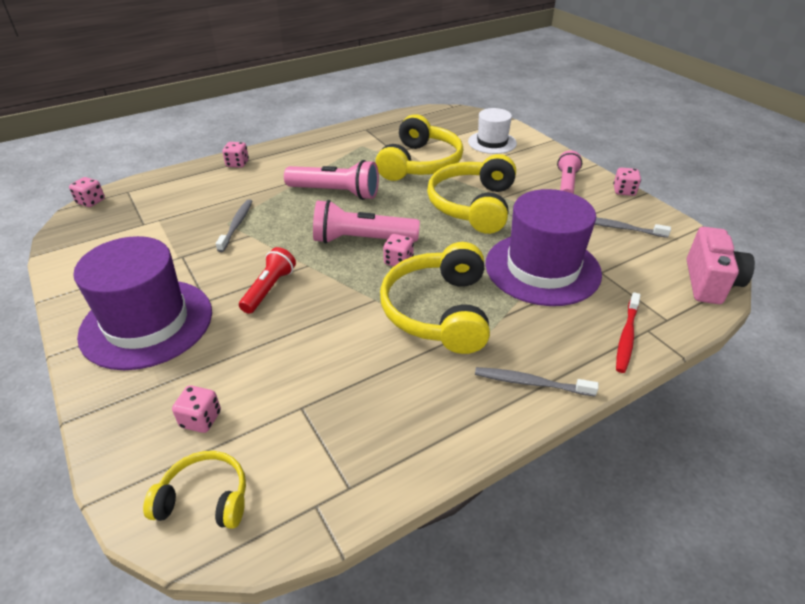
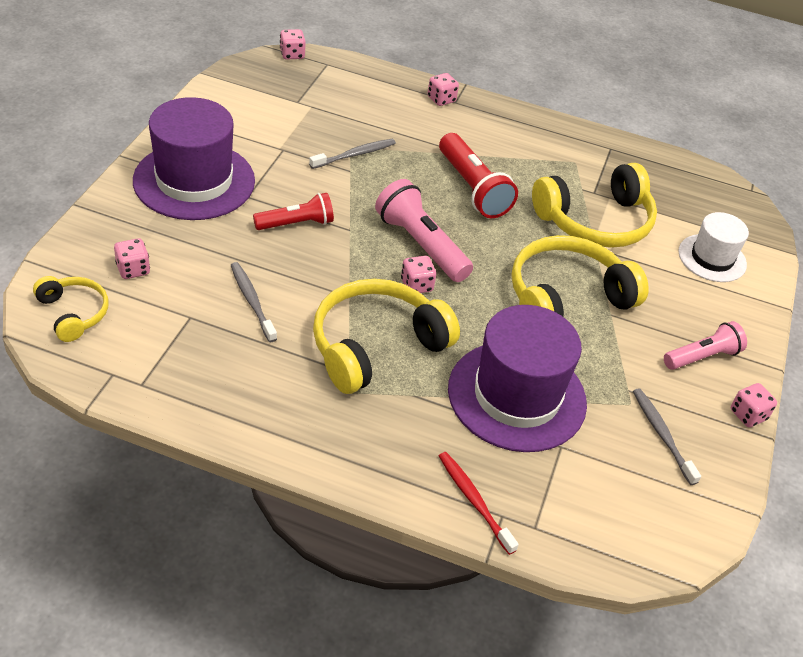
camera: 45 degrees right, 5 degrees up
(335, 193) = (472, 188): pink flashlight -> red flashlight
(531, 383) = (343, 449): grey toothbrush -> grey toothbrush (252, 301)
(626, 337) = (474, 501): red toothbrush -> red toothbrush turned 75 degrees clockwise
(710, 282) = (641, 549): pink camera -> none

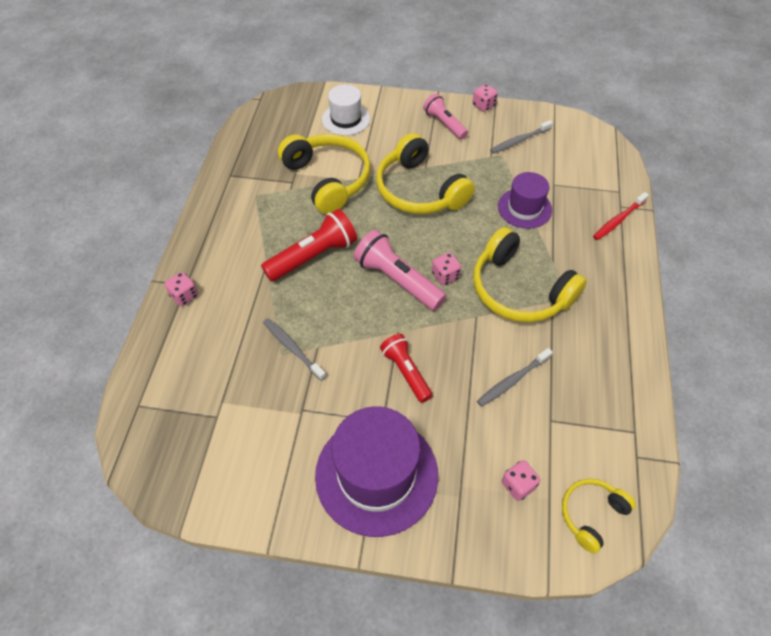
camera: 95 degrees left, 10 degrees up
(292, 54) = (124, 444): pink dice -> none
(421, 245) = (397, 280): pink flashlight -> pink flashlight turned 90 degrees clockwise
(517, 396) = (524, 208): purple hat -> purple hat, size x0.57

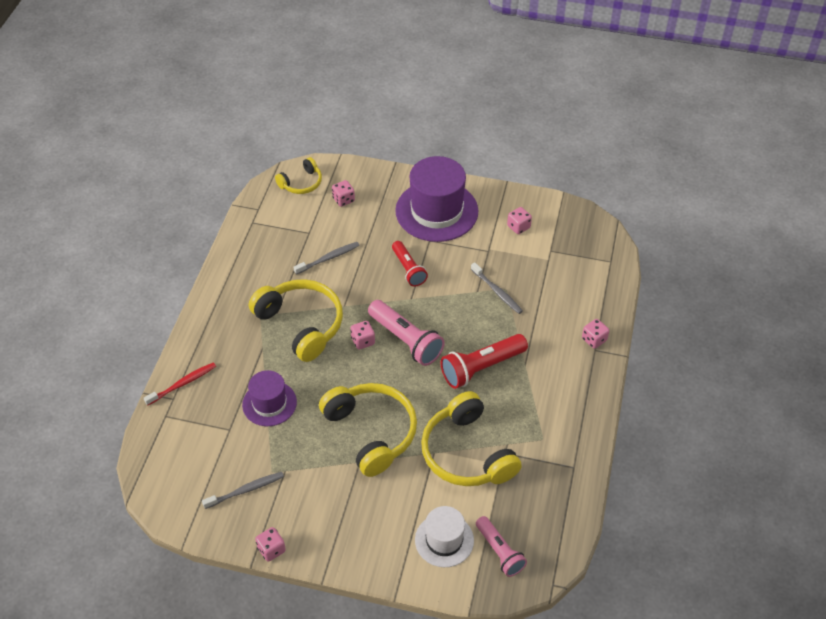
camera: 175 degrees left, 5 degrees down
(257, 454) = (518, 227): none -> pink dice
(444, 124) = (326, 523): pink flashlight -> pink flashlight (499, 551)

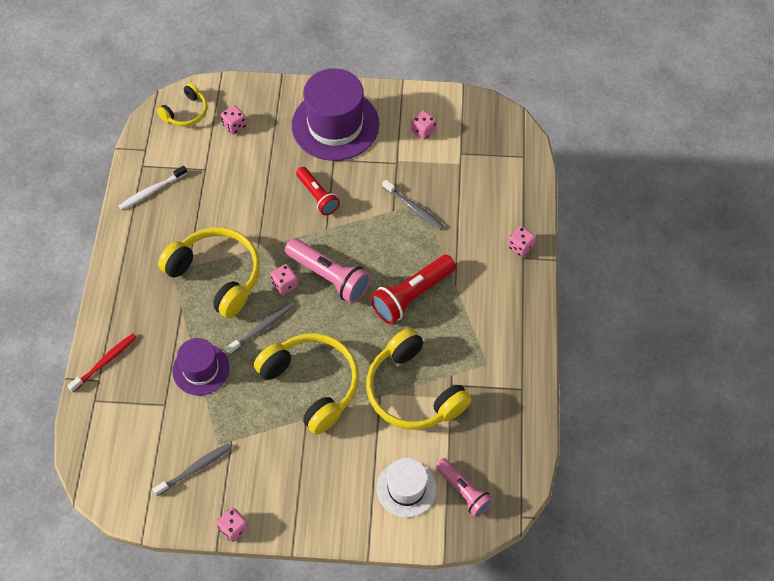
camera: 10 degrees left, 10 degrees up
(256, 244) = (151, 191): none -> white toothbrush
(328, 258) = (231, 196): grey toothbrush -> grey toothbrush (262, 327)

